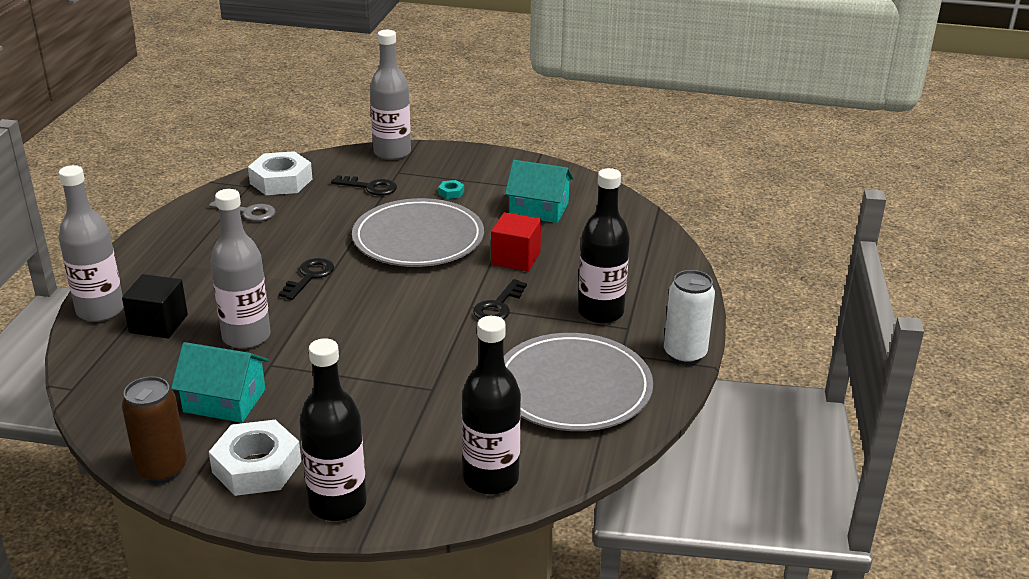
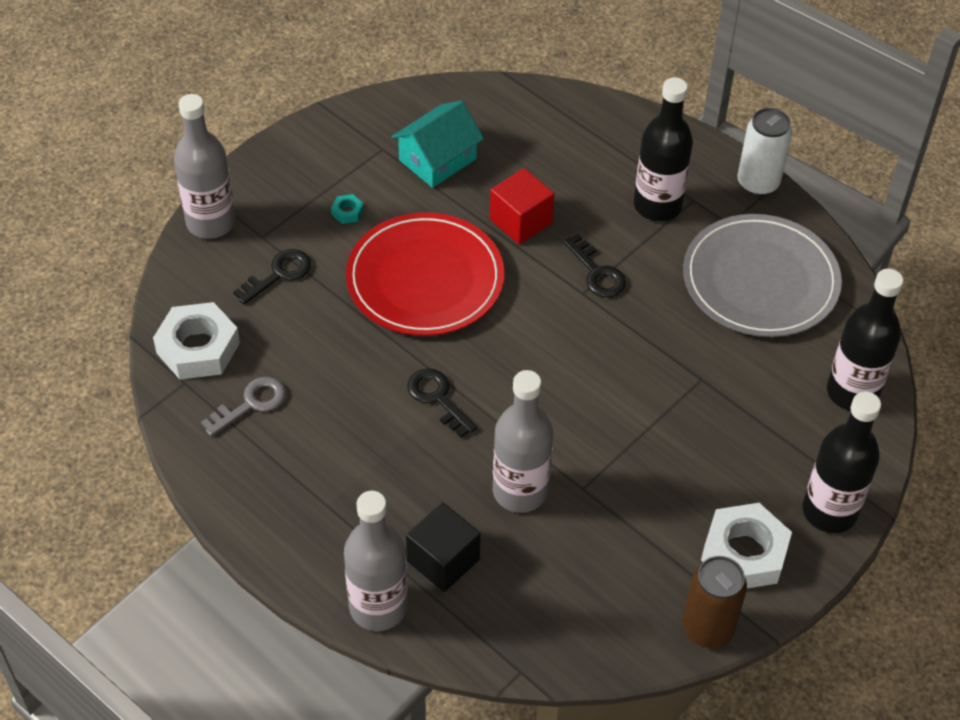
camera: 60 degrees left, 20 degrees up
(224, 400) = (623, 545): turquoise house -> none
(418, 238) = (425, 279): grey plate -> red plate

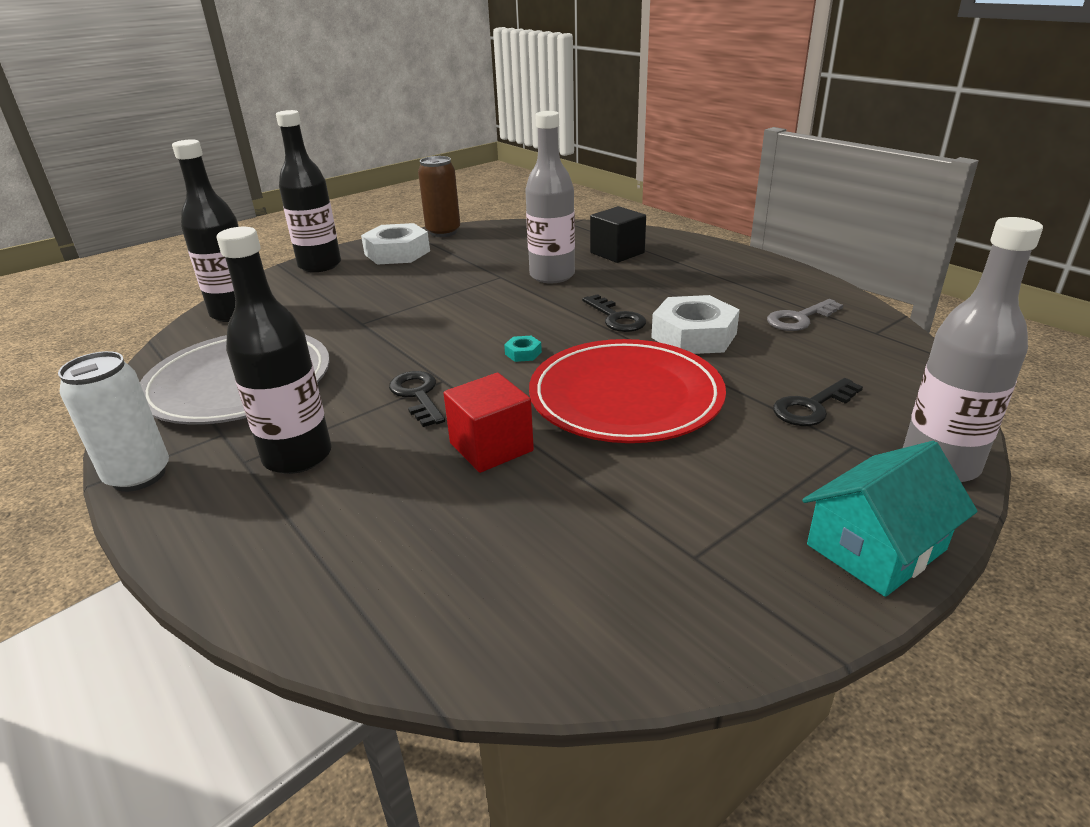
camera: 170 degrees left, 20 degrees down
(198, 348) = (877, 353): white nut -> white nut (694, 335)
(347, 212) = (737, 468): turquoise nut -> turquoise nut (523, 353)
(378, 607) = (664, 239): grey bottle -> none
(437, 159) = (600, 533): turquoise house -> turquoise house (876, 547)

